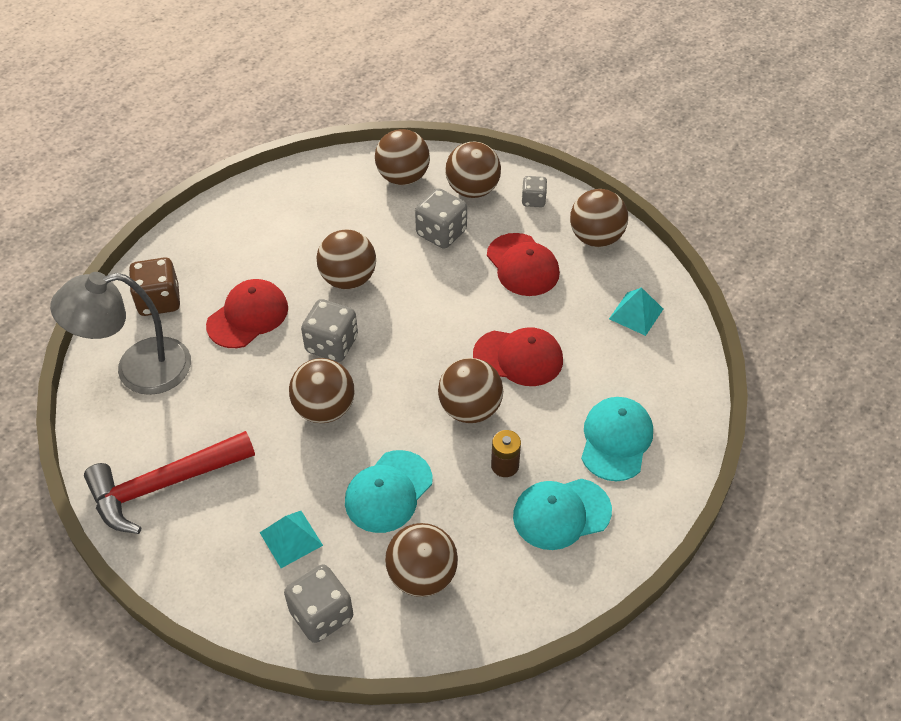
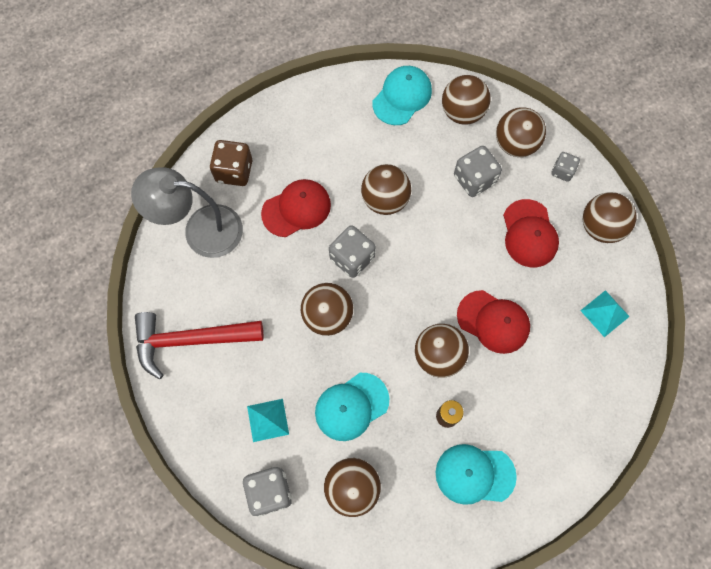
camera: 20 degrees right, 20 degrees up
(616, 440) = (542, 425): turquoise cap -> turquoise cap (402, 97)

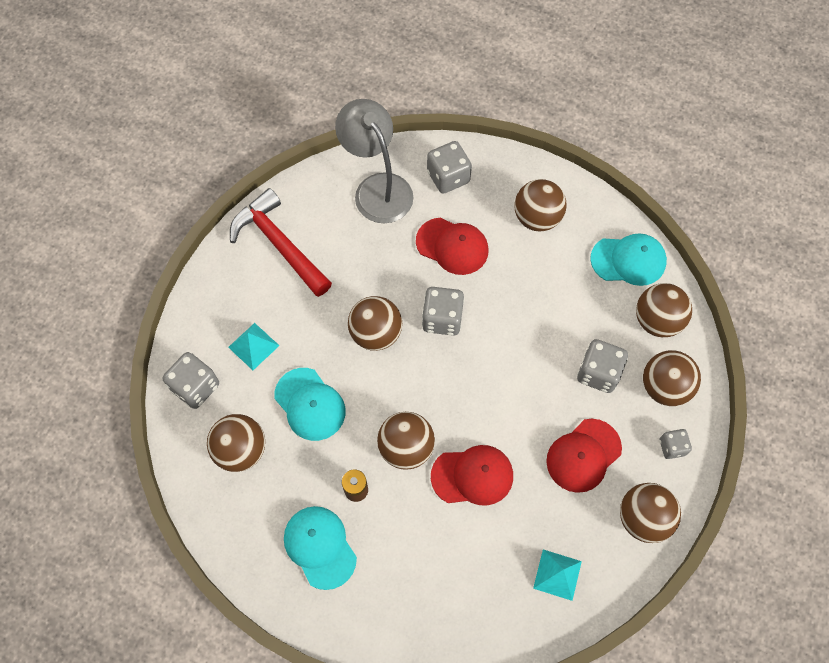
camera: 55 degrees right, 5 degrees down
(234, 171) = (448, 177): brown dice -> grey dice
(351, 406) = (310, 404): turquoise cap -> turquoise cap turned 150 degrees counterclockwise
(385, 200) = (517, 310): brown ball -> brown ball (537, 218)
(493, 322) = (472, 476): red cap -> red cap turned 90 degrees counterclockwise

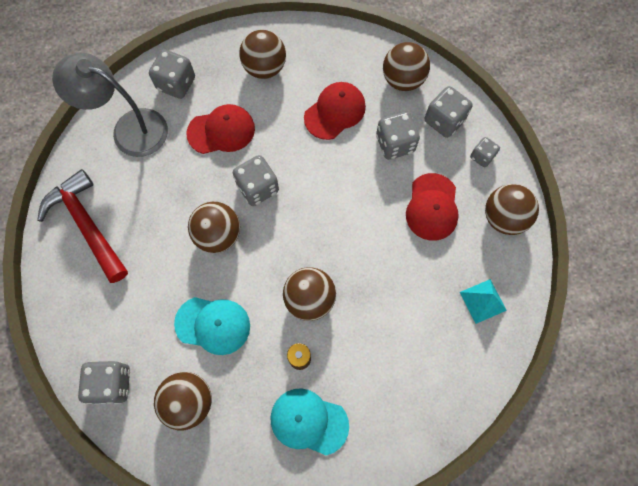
camera: 40 degrees left, 5 degrees up
(253, 346) = (132, 316): turquoise pyramid -> none
(279, 244) = (87, 225): red hammer -> red hammer turned 45 degrees clockwise
(472, 476) = (372, 281): red cap -> red cap (335, 112)
(628, 260) = (351, 53): turquoise cap -> none
(664, 387) = (444, 121): brown ball -> grey dice

